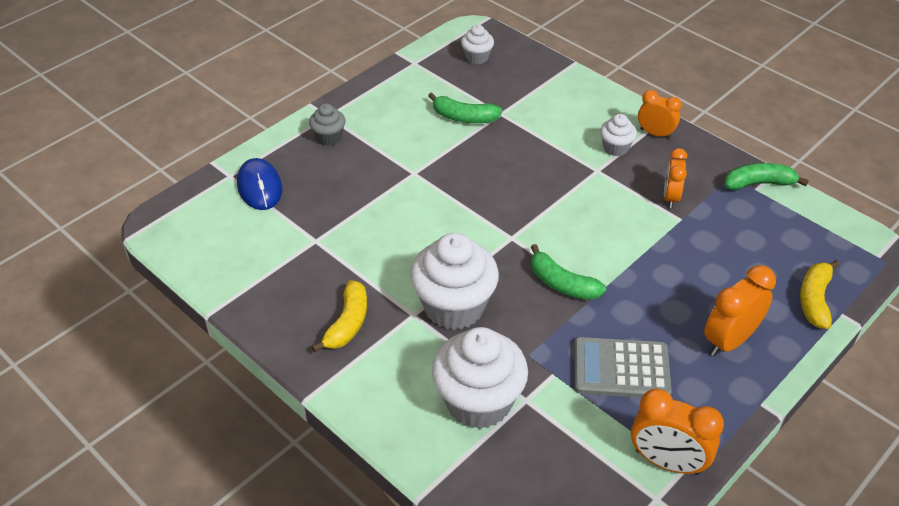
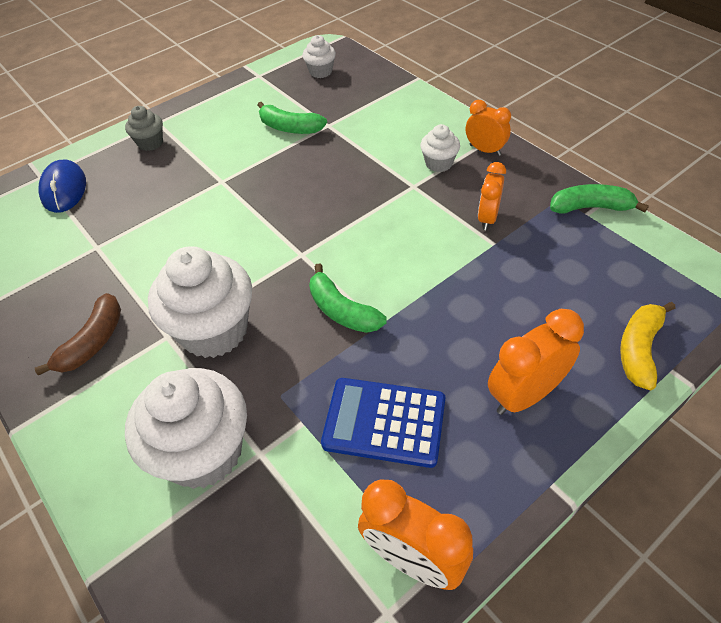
camera: 10 degrees right, 5 degrees up
(347, 323) = (93, 342): yellow banana -> brown banana
(621, 369) = (384, 422): grey calculator -> blue calculator

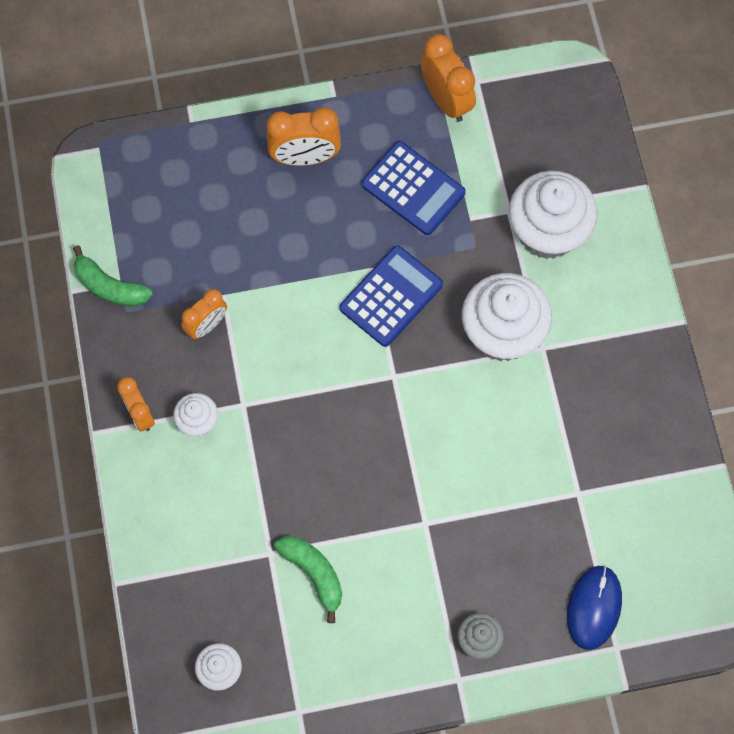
camera: 155 degrees left, 20 degrees up
(93, 342) = (605, 375): brown banana -> none
(342, 310) = (391, 296): green banana -> blue calculator
(639, 349) = (198, 146): yellow banana -> none

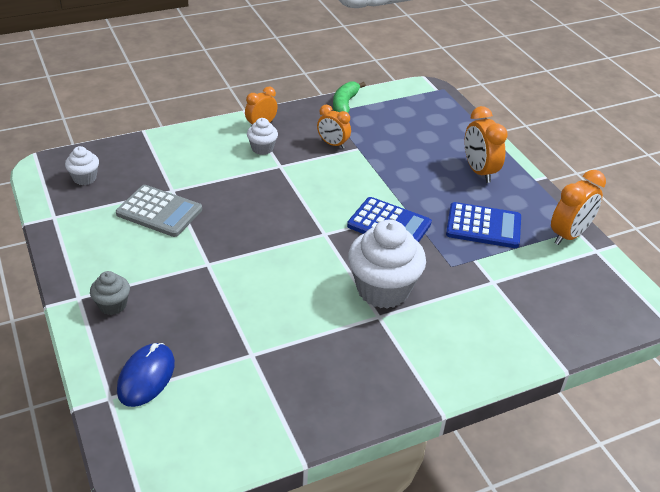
camera: 75 degrees right, 30 degrees down
(313, 573) = (159, 212): green banana -> grey calculator
(413, 189) = (483, 226): blue calculator -> blue calculator turned 105 degrees counterclockwise
(547, 232) = (486, 307): white cupcake -> none
(594, 607) = (146, 377): blue mouse -> blue mouse turned 75 degrees counterclockwise

